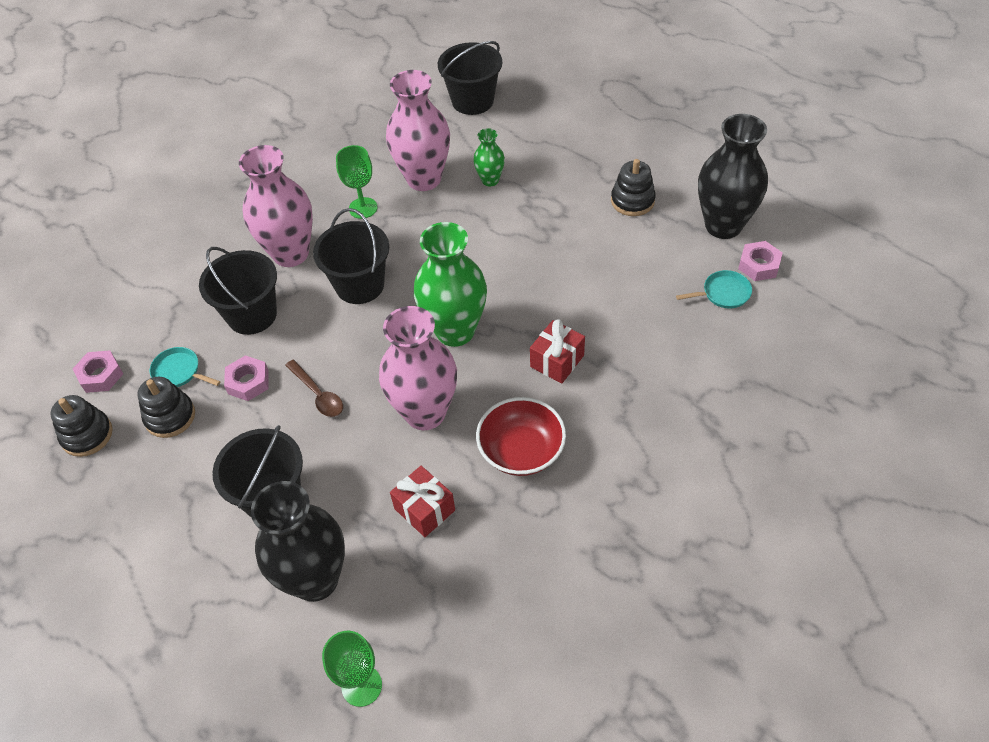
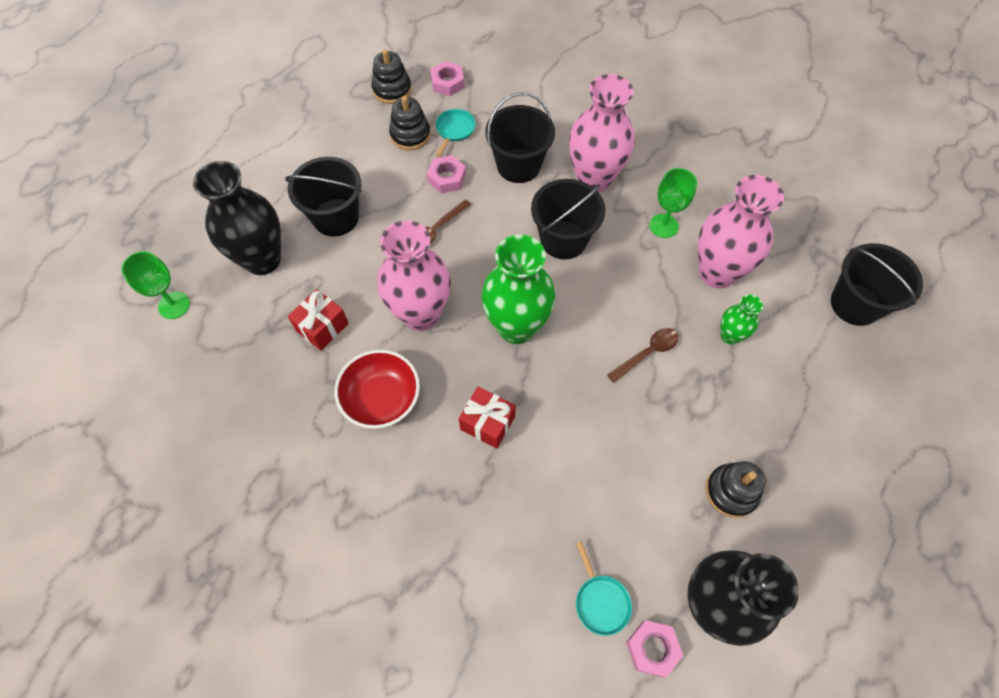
camera: 80 degrees right, 10 degrees up
(499, 236) = (647, 353): none -> brown spoon

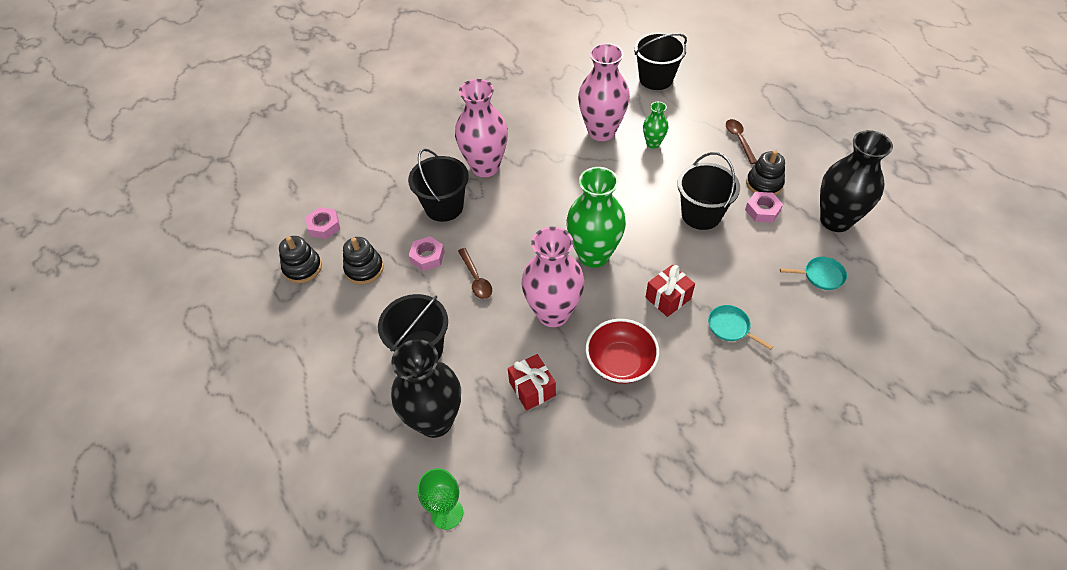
camera: 65 degrees left, 10 degrees down
(454, 130) = (380, 237): turquoise pan -> turquoise pan (730, 327)
(563, 239) = (530, 202): black bucket -> black bucket (701, 214)
(647, 353) = (648, 189): brown spoon -> brown spoon (739, 140)
(652, 649) = (857, 259): pink nut -> pink nut (762, 210)
(663, 226) = (548, 144): green goblet -> none

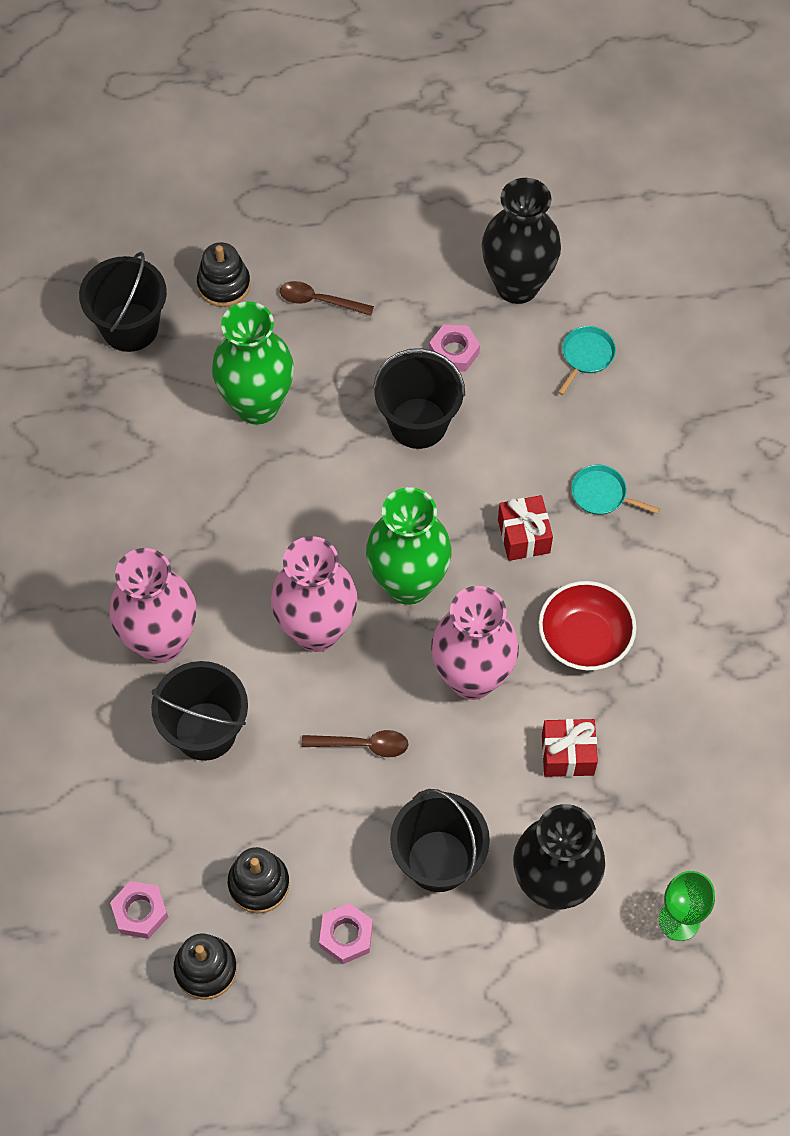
camera: 65 degrees left, 10 degrees up
(427, 257) = (287, 791): pink nut -> pink nut (346, 936)
(601, 132) = (191, 456): pink vase -> pink vase (316, 630)
(653, 143) = (257, 405): green vase -> green vase, size x2.01
(730, 327) = (602, 494): turquoise pan -> turquoise pan turned 45 degrees clockwise
(764, 184) = (413, 322): black stacking toy -> black stacking toy (224, 285)

